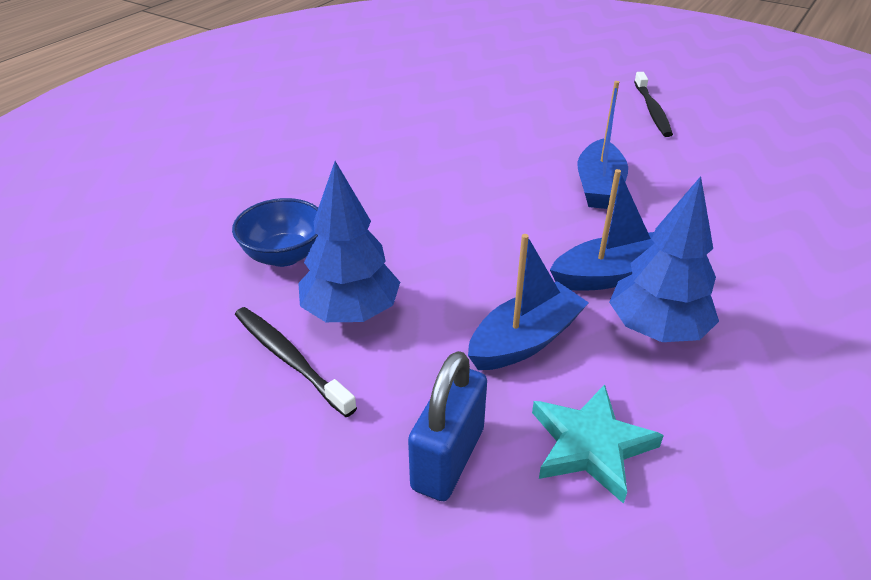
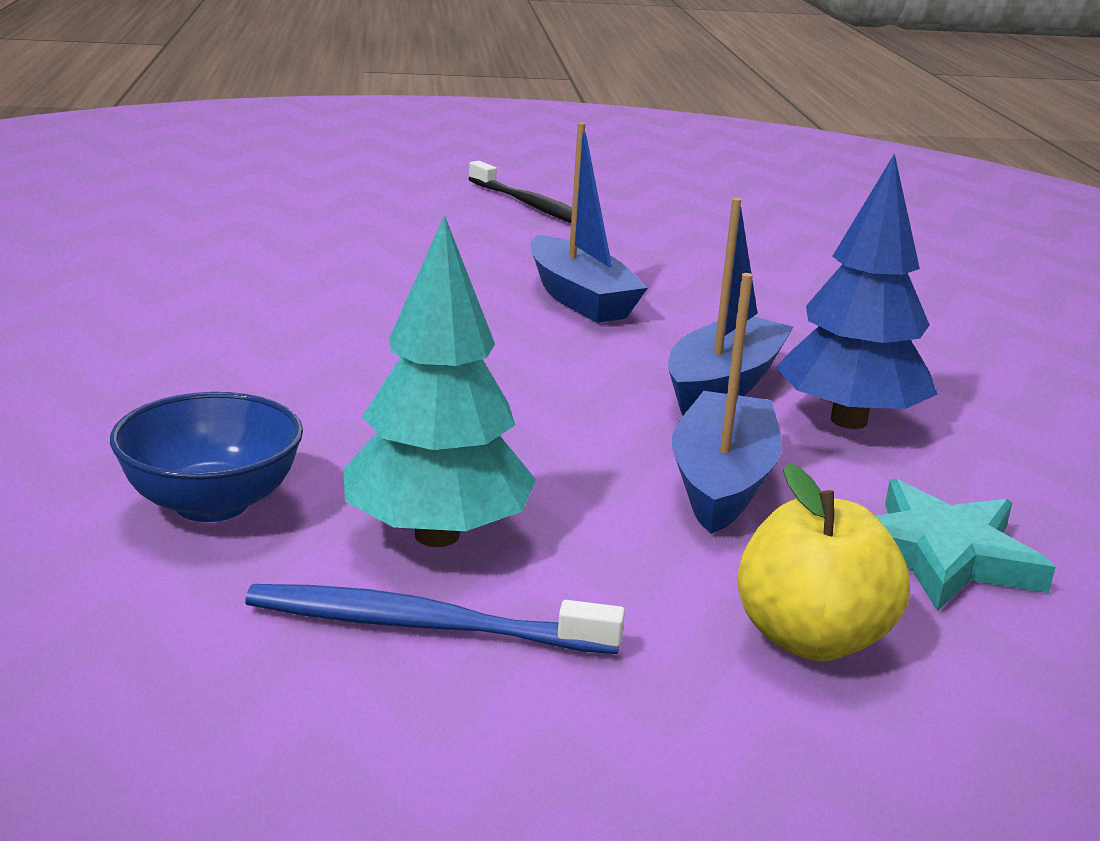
camera: 40 degrees left, 15 degrees down
(289, 358) = (421, 625): black toothbrush -> blue toothbrush
(351, 312) = (437, 535): blue tree -> turquoise tree
(448, 458) = (811, 639): blue padlock -> yellow apple

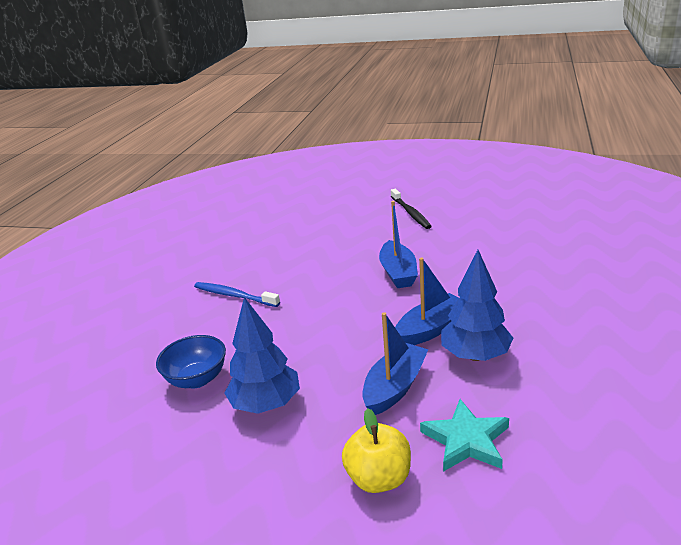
camera: 25 degrees right, 5 degrees up
(421, 625) = (236, 449): blue toothbrush -> blue toothbrush (234, 295)
(437, 535) = (266, 404): turquoise tree -> blue tree

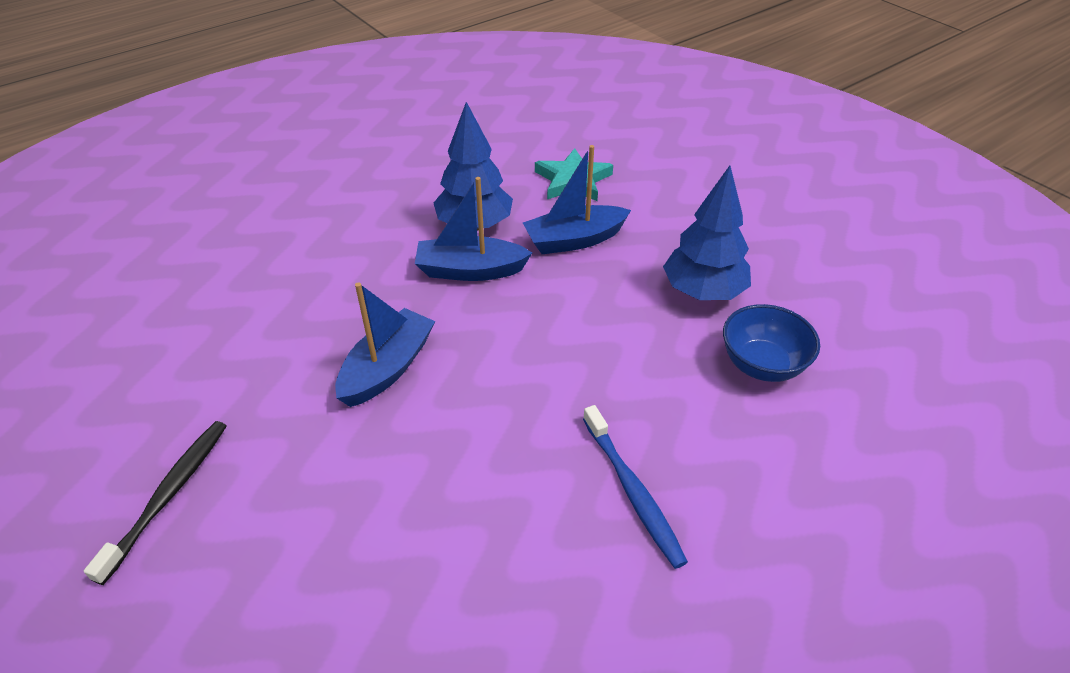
camera: 145 degrees left, 15 degrees up
(379, 478) = (659, 192): yellow apple -> none

